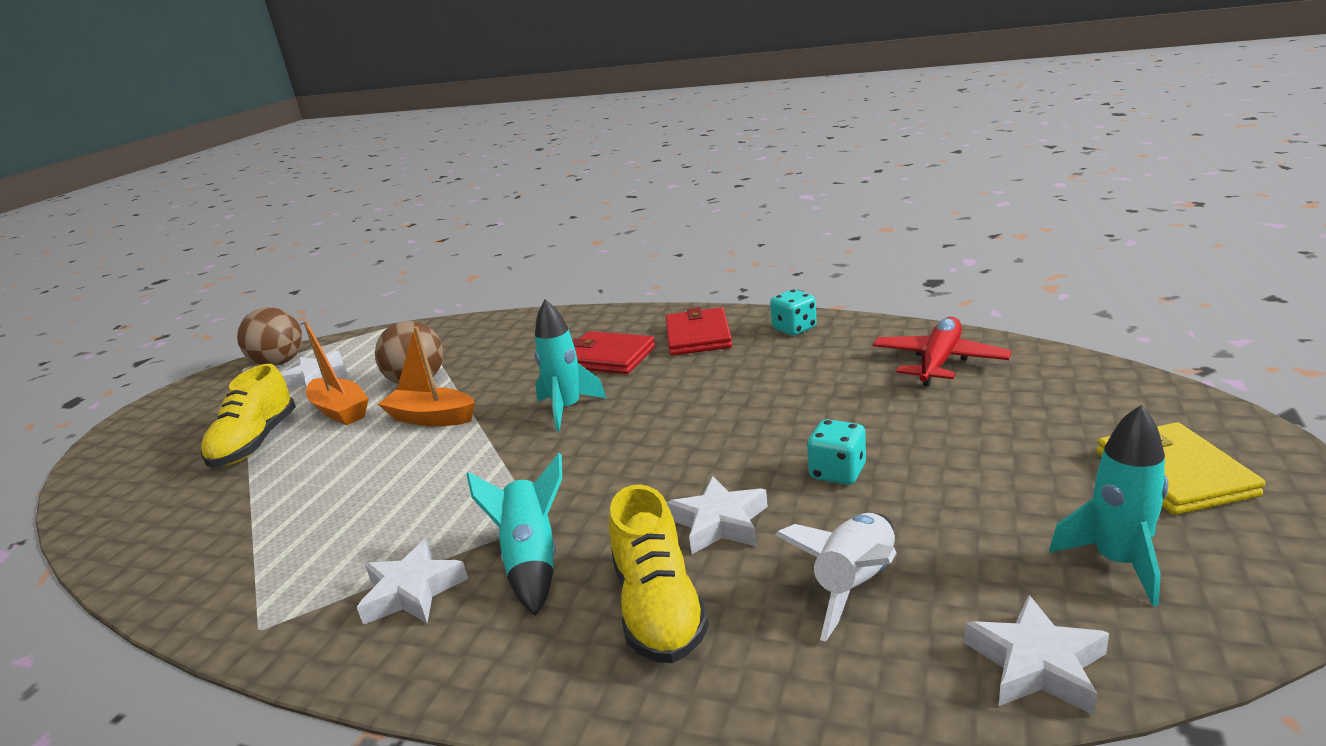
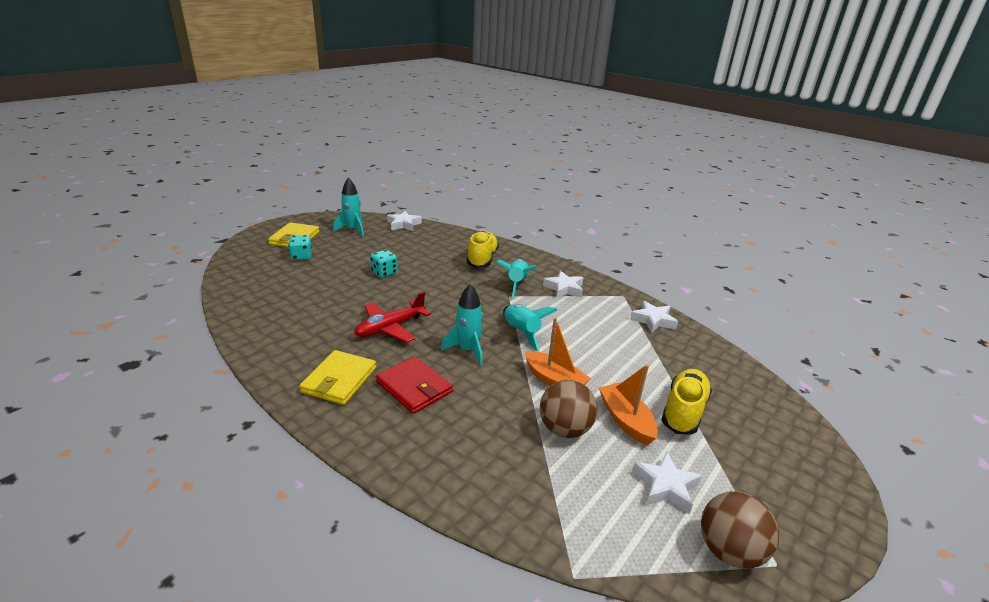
camera: 165 degrees left, 5 degrees up
(492, 460) = (521, 332): none -> turquoise rocket
(698, 336) = (339, 380): red wallet -> yellow wallet
(719, 523) = (443, 272): white star -> white star (653, 320)
(794, 329) = (281, 356): turquoise dice -> turquoise dice (301, 256)
(855, 585) = (422, 246): white rocket -> none
(939, 362) = (266, 299): red plane -> red plane (390, 328)

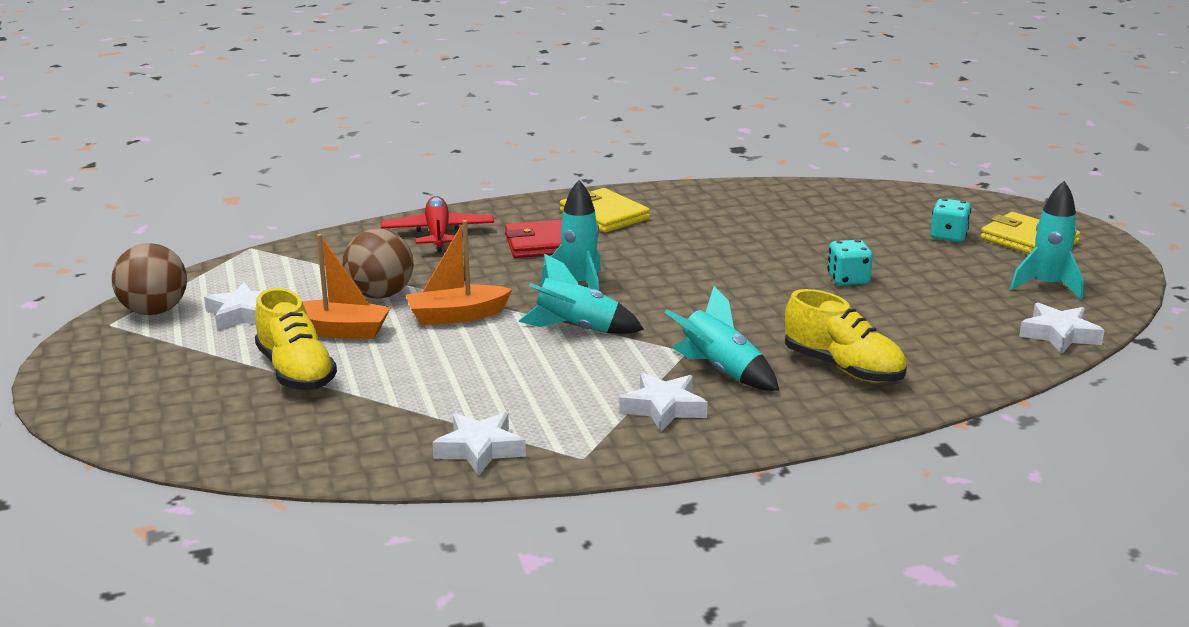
camera: 125 degrees right, 5 degrees down
(390, 328) = (681, 254): red plane -> red plane (438, 234)

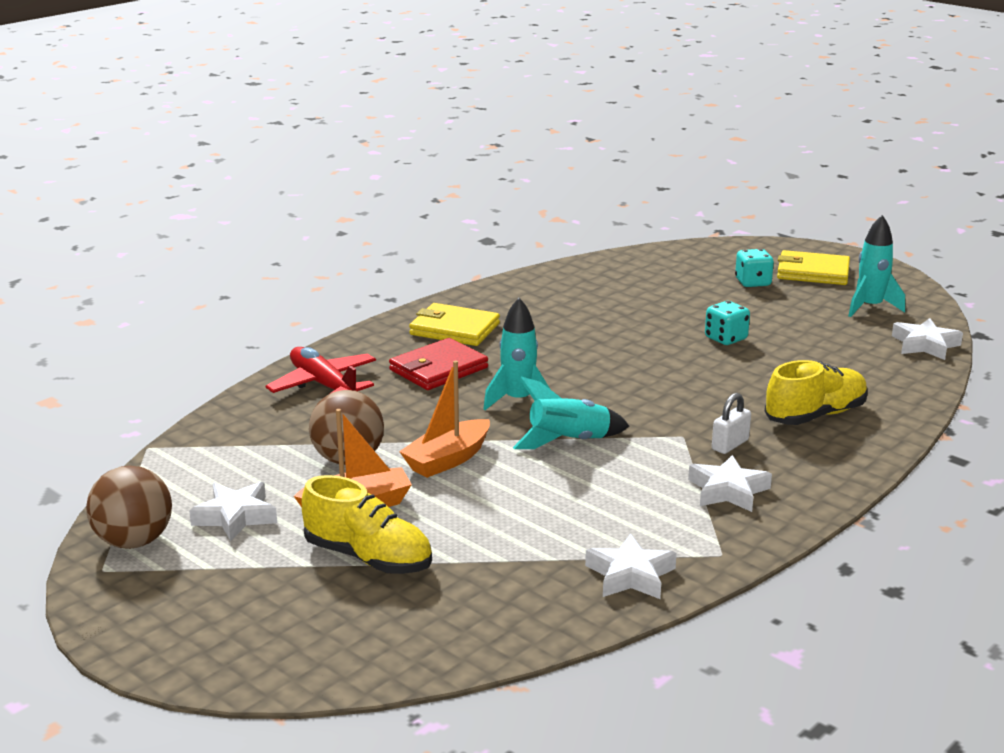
camera: 30 degrees left, 0 degrees up
(720, 371) = (730, 445): turquoise rocket -> white padlock
(843, 368) = (815, 415): yellow shoe -> yellow shoe turned 45 degrees counterclockwise

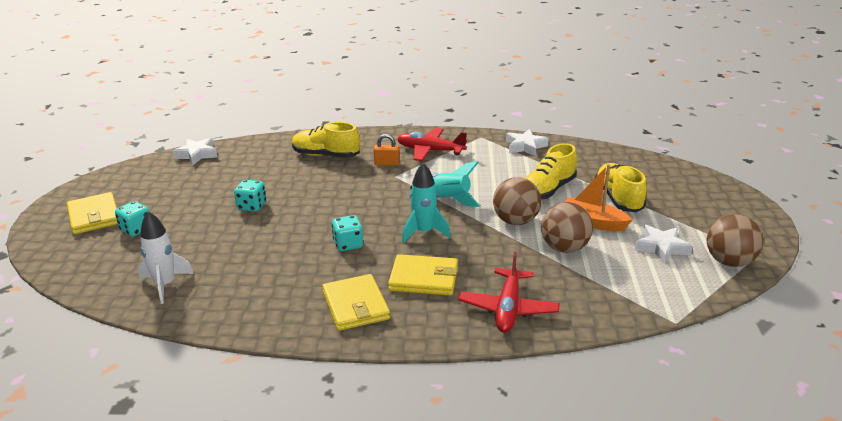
camera: 130 degrees left, 5 degrees up
(438, 369) = (424, 278): red wallet -> yellow wallet
(447, 460) = (515, 221): orange boat -> brown ball
(477, 519) = (547, 190): none -> yellow shoe
(561, 358) = (348, 244): none -> turquoise dice
(622, 274) = (165, 285): none -> white rocket
(728, 491) = (430, 151): white star -> red plane
(730, 445) = (387, 163): white padlock -> orange padlock
(870, 307) = (149, 182): turquoise rocket -> none

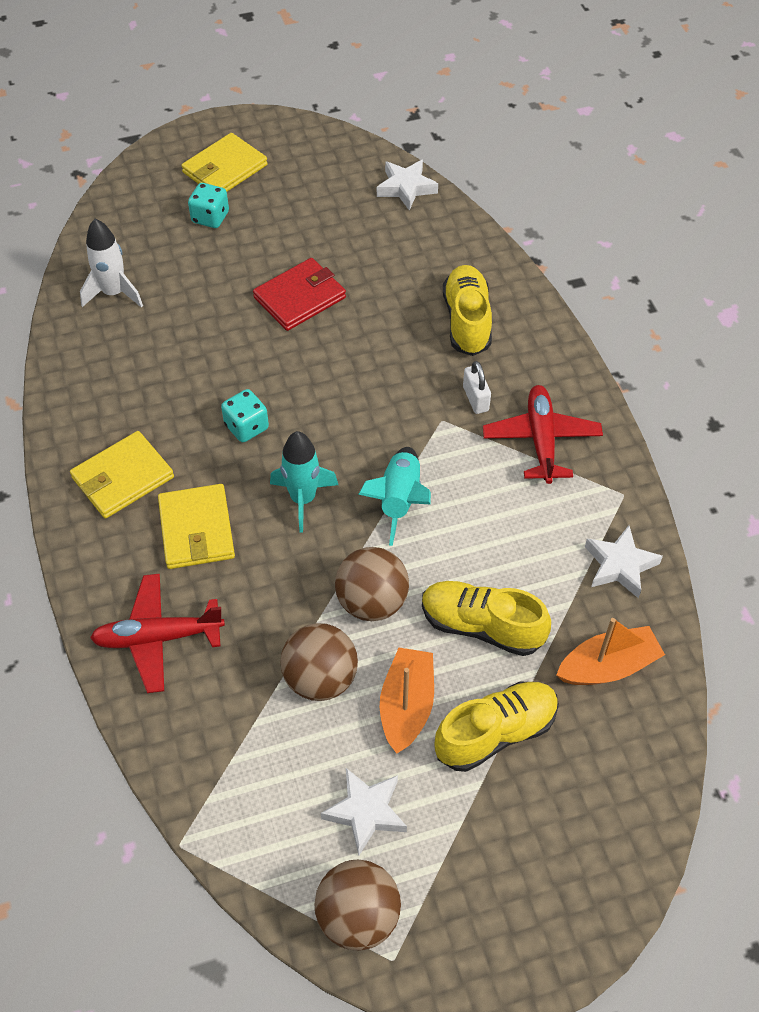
camera: 70 degrees right, 25 degrees up
(252, 206) = (300, 297): turquoise dice -> red wallet
(387, 163) = (475, 399): orange padlock -> white padlock
(586, 161) = (608, 666): none -> orange boat

